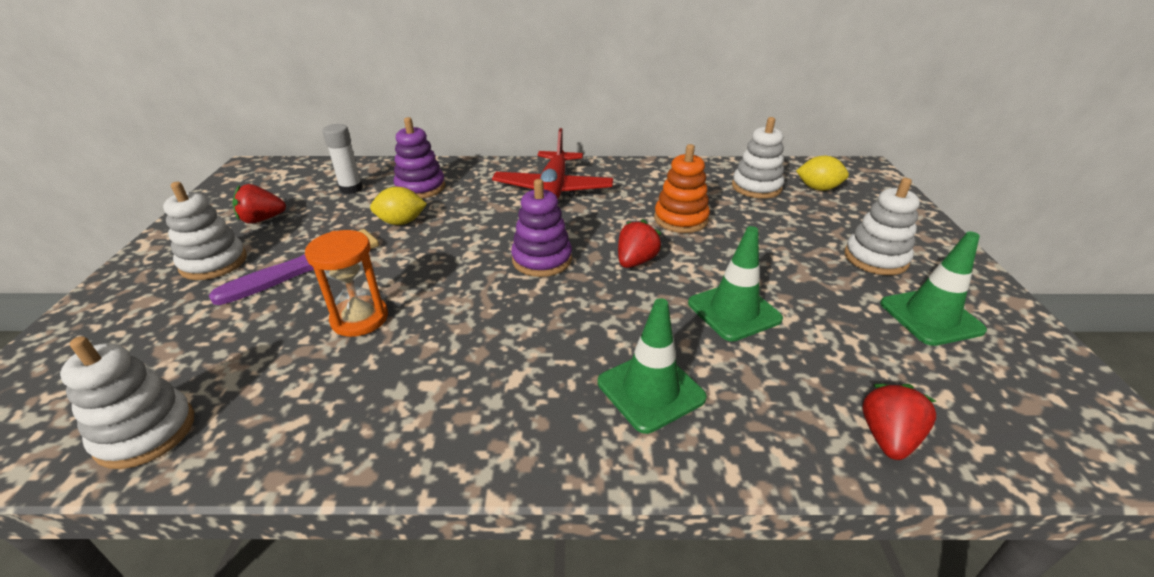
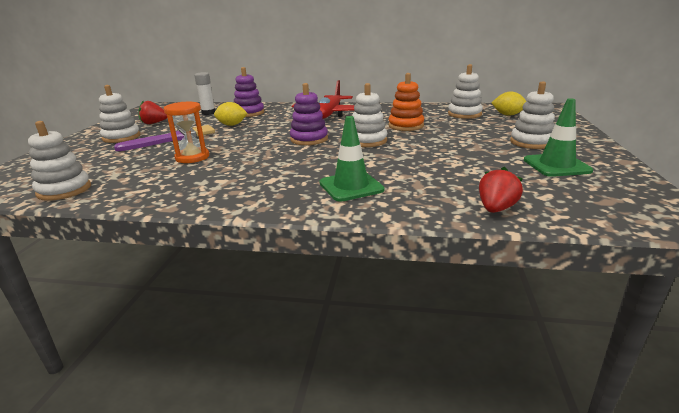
camera: 10 degrees right, 10 degrees down
(635, 261) = (367, 141): red strawberry -> white stacking toy
(734, 311) = (421, 160): green traffic cone -> none

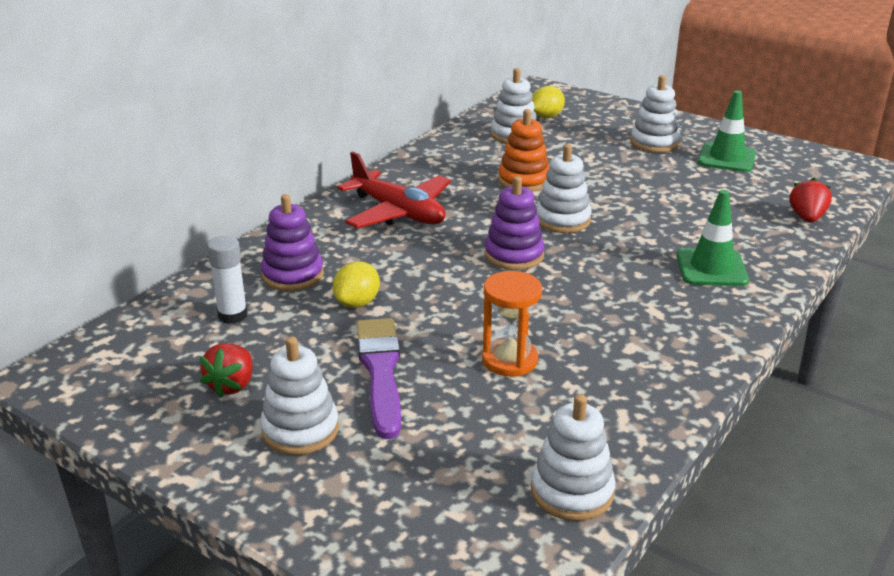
camera: 65 degrees left, 5 degrees up
(496, 209) = (806, 218): red strawberry -> red strawberry turned 45 degrees clockwise

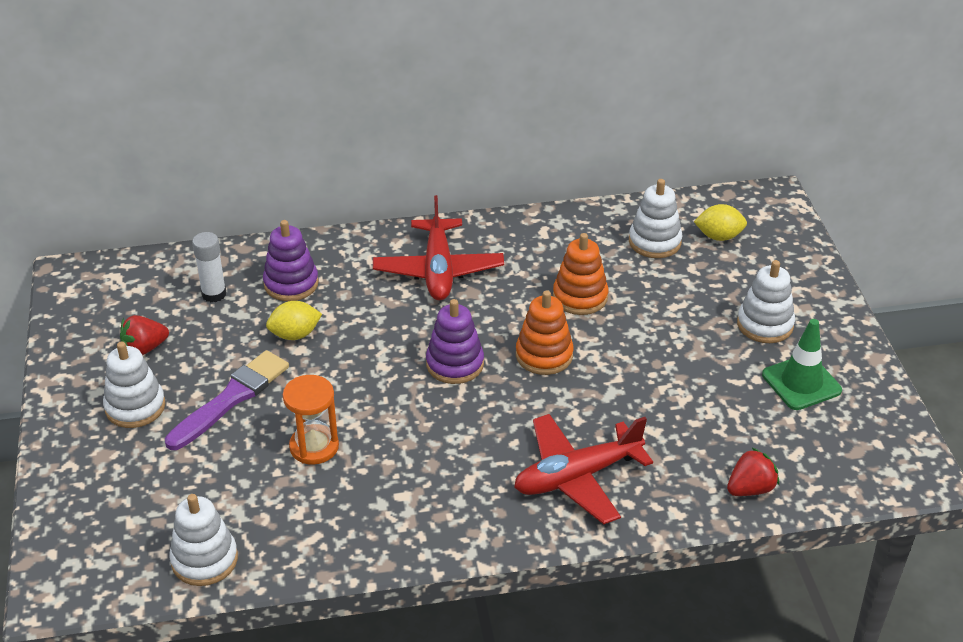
camera: 45 degrees right, 10 degrees up
(562, 220) = (544, 355): white stacking toy -> orange stacking toy
(711, 268) = (577, 477): green traffic cone -> red plane

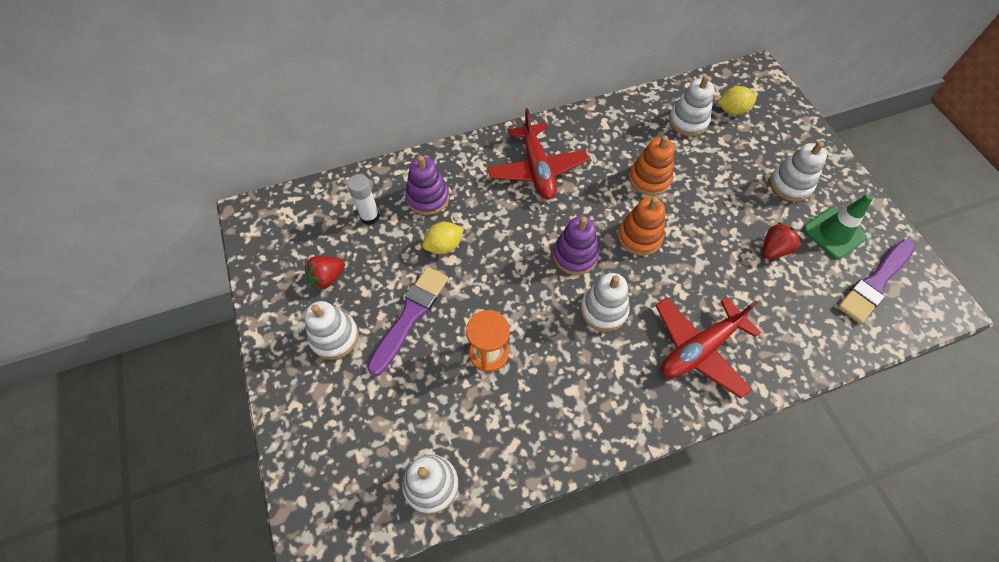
camera: 10 degrees left, 20 degrees up
(470, 423) = (603, 310): none -> white stacking toy
(750, 488) = (830, 338): red strawberry -> red strawberry (773, 249)
(834, 440) = (875, 283): none -> purple brush

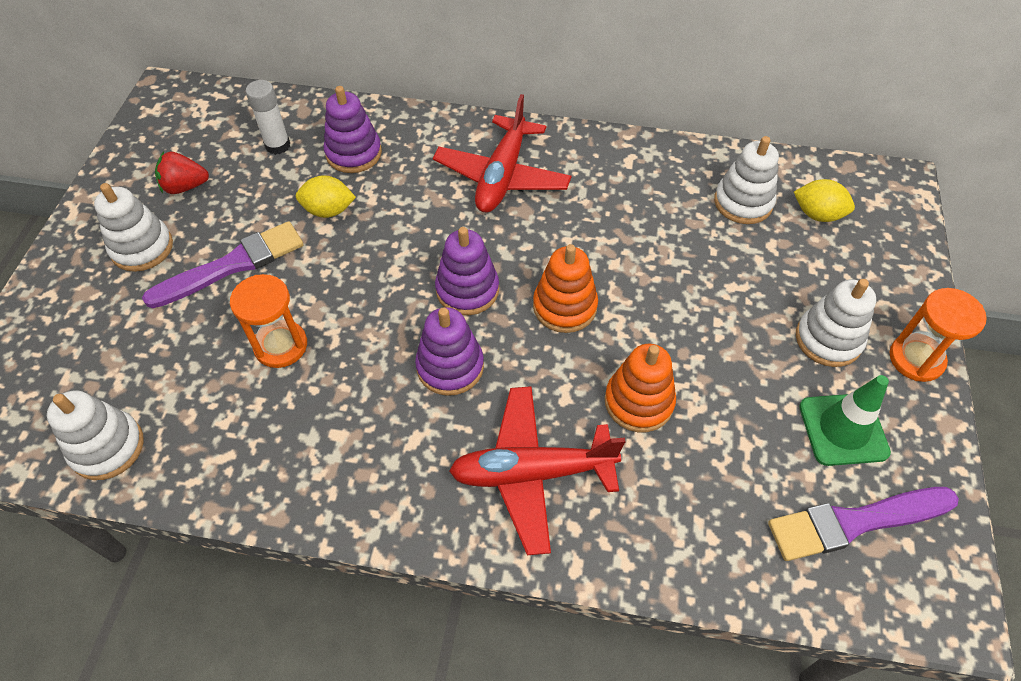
camera: 30 degrees right, 5 degrees down
(603, 310) = (450, 366): white stacking toy -> purple stacking toy
(649, 179) = (634, 247): orange stacking toy -> orange stacking toy (638, 402)
(773, 249) = (735, 406): red strawberry -> none
(839, 174) = (916, 359): none -> orange hourglass

